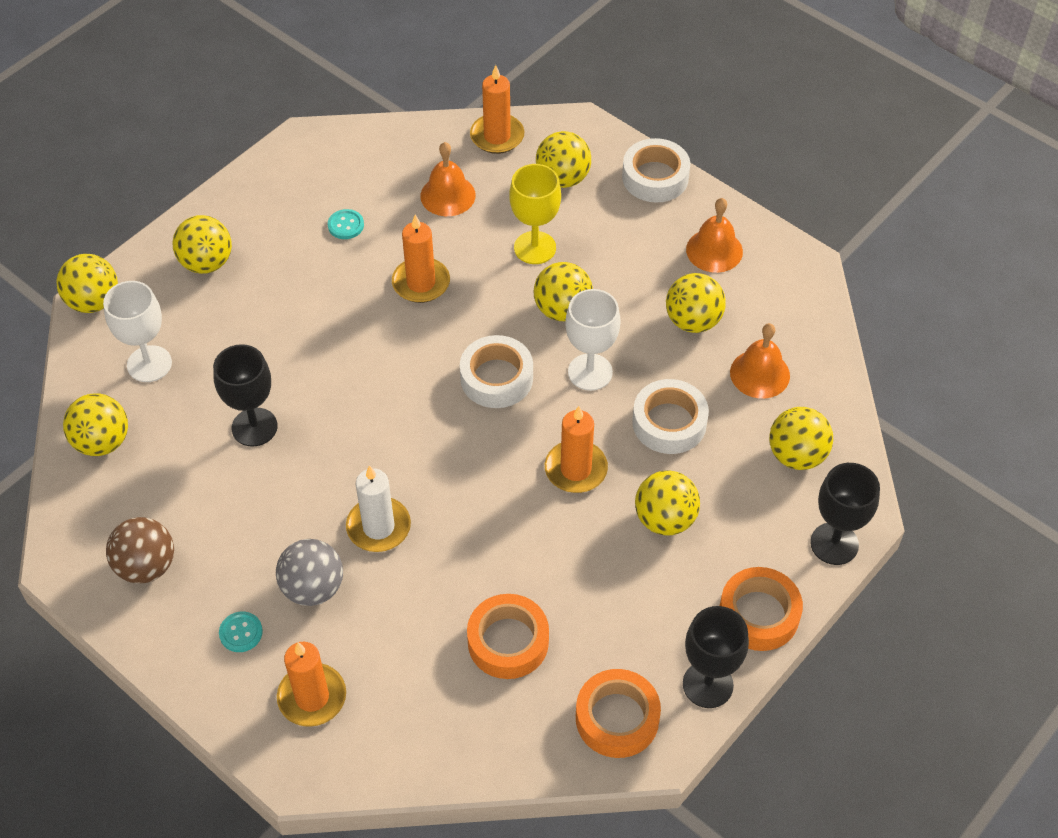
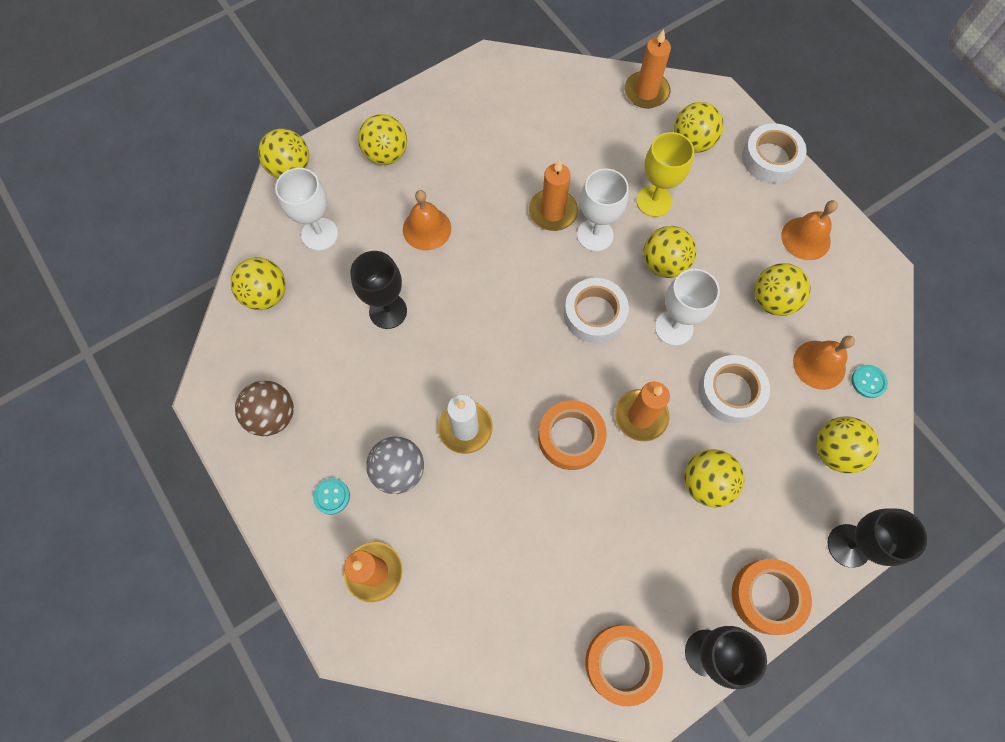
camera: 15 degrees right, 15 degrees up
(346, 225) = (504, 146): turquoise button -> turquoise button (868, 382)
(448, 195) = (593, 137): orange bell -> orange bell (427, 228)
(476, 297) = (595, 235): none -> white goblet
(508, 641) = (546, 564): orange tape -> orange tape (570, 437)

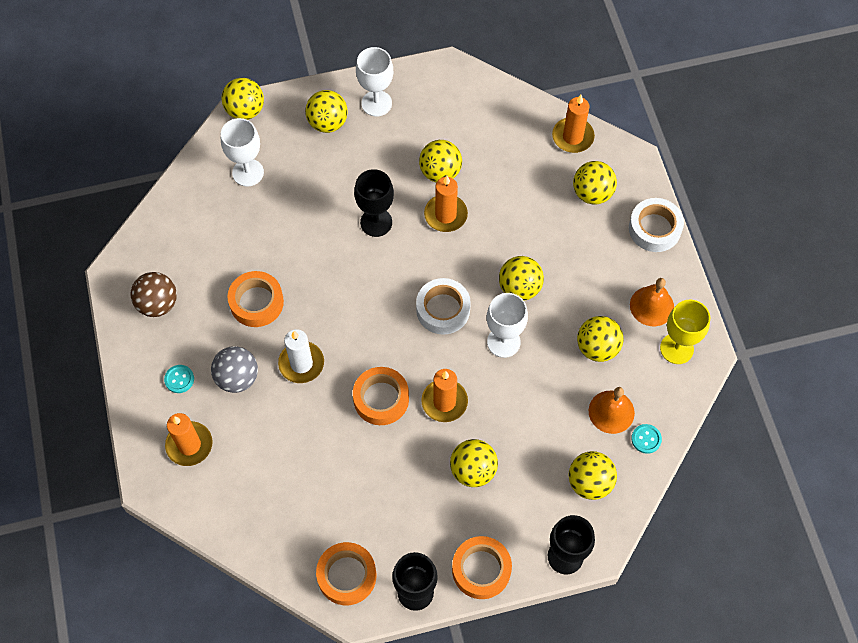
camera: 20 degrees right, 5 degrees down
(266, 295) = (187, 208): yellow ball -> yellow ball (440, 172)
(386, 375) = (256, 302): none -> orange tape
(388, 311) = (278, 252): black goblet -> black goblet (376, 222)
(427, 228) = (336, 195): orange bell -> none
(595, 235) = (472, 245): white goblet -> white goblet (376, 103)
(654, 201) = (535, 233): yellow goblet -> yellow goblet (676, 348)
(730, 392) = (526, 408): white tape -> none

